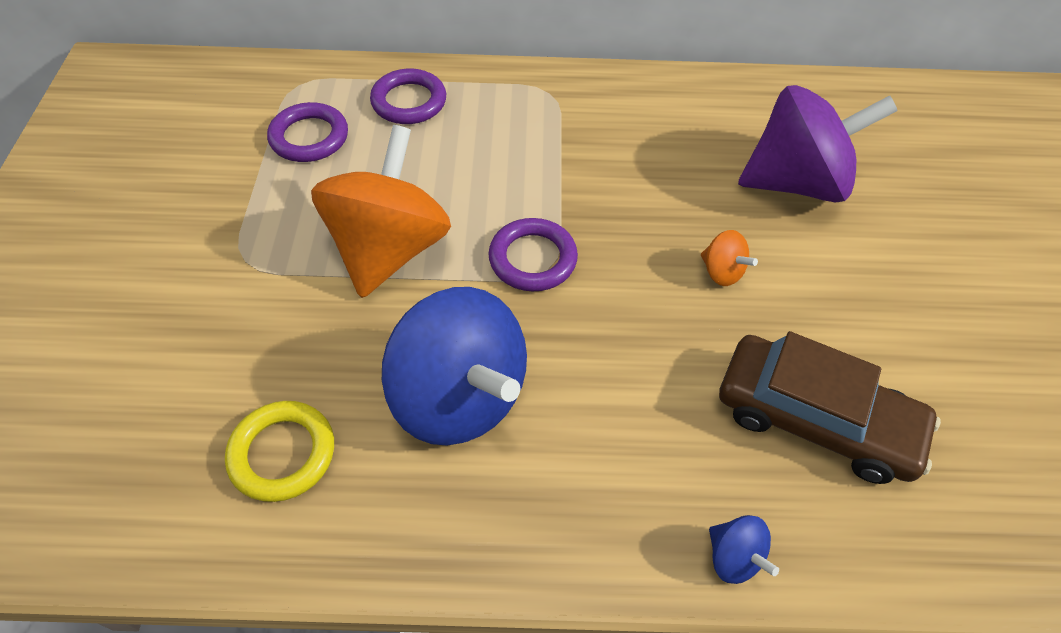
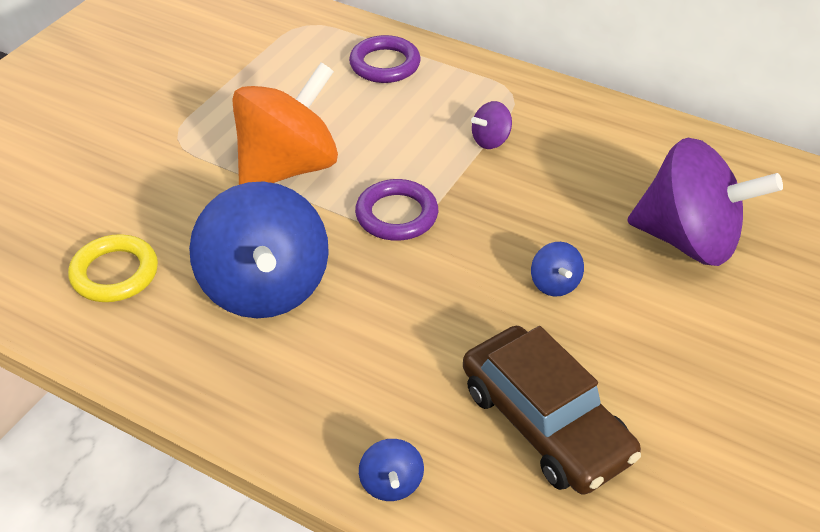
camera: 30 degrees right, 10 degrees down
(309, 137) = (285, 67): purple ring -> none
(564, 147) = (491, 140): none -> purple spinning top
(721, 272) = (554, 284): orange spinning top -> blue spinning top

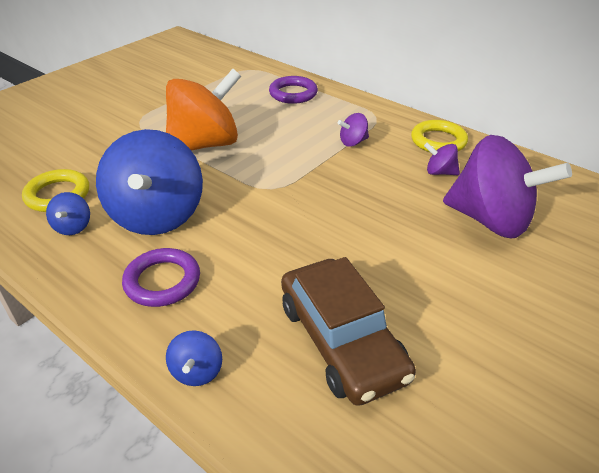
camera: 10 degrees right, 5 degrees down
(396, 215) = (270, 180): purple ring -> purple ring (162, 281)
(554, 284) = (376, 238): blue spinning top -> blue spinning top (73, 227)
(604, 126) = (438, 141): none -> yellow ring
(615, 176) = (440, 172): none -> purple spinning top

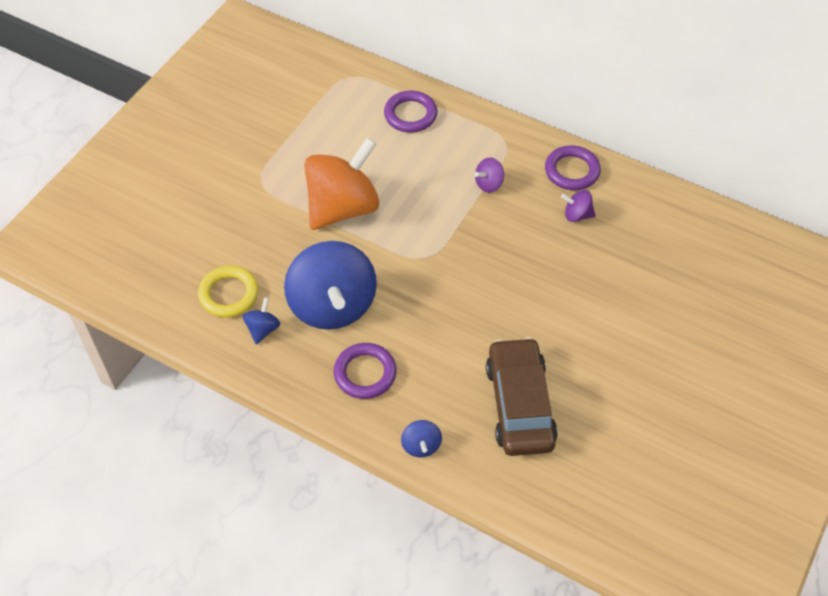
camera: 10 degrees left, 15 degrees up
(73, 227) = (263, 329): blue spinning top -> blue spinning top turned 150 degrees counterclockwise
(341, 340) = (520, 404): brown car -> brown car turned 150 degrees counterclockwise
(438, 141) = (572, 171): yellow ring -> purple ring
(491, 220) = (625, 268): purple spinning top -> none

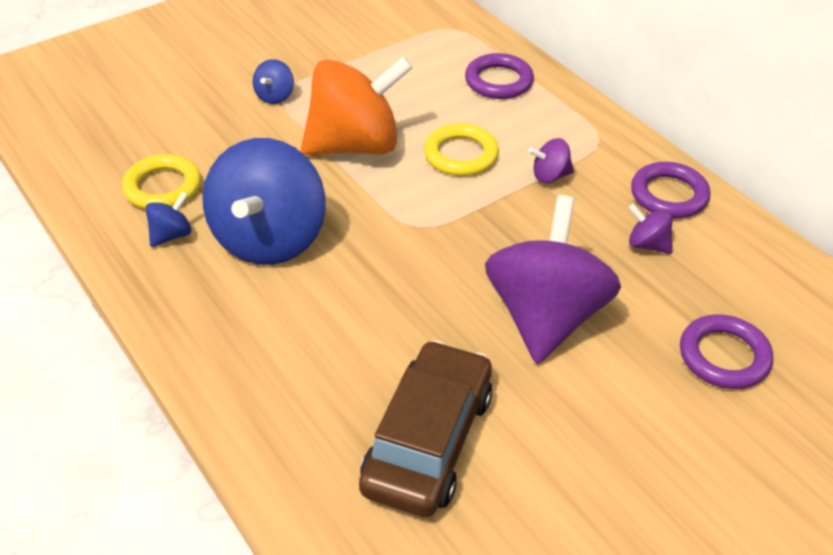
camera: 25 degrees right, 10 degrees down
(365, 373) = (253, 325): purple ring -> purple ring (724, 356)
(420, 189) = (461, 155): none -> yellow ring
(421, 446) = (261, 439): blue spinning top -> blue spinning top (275, 96)
(542, 293) = (546, 316): none -> purple spinning top

